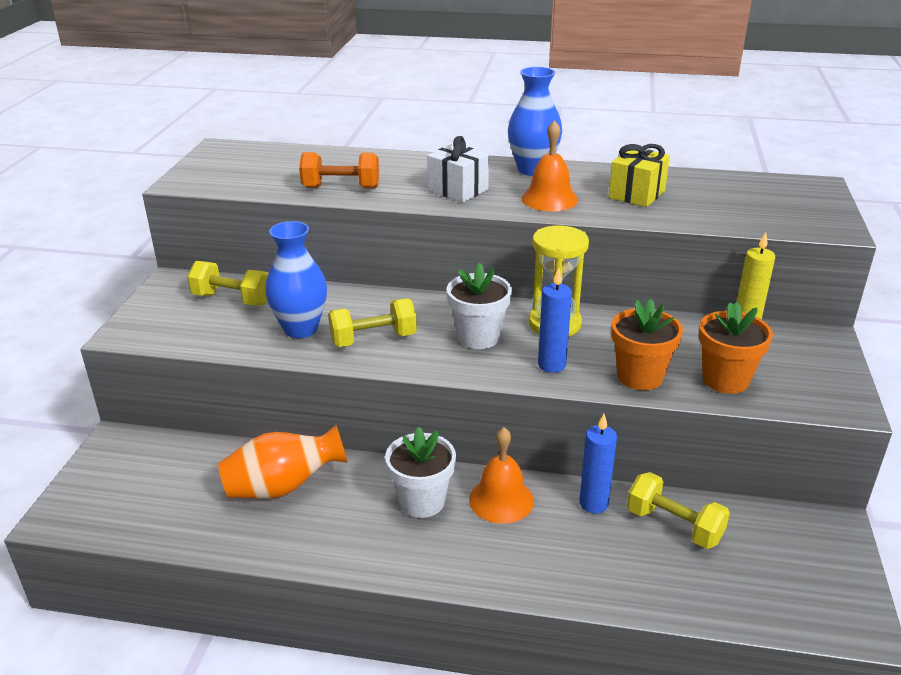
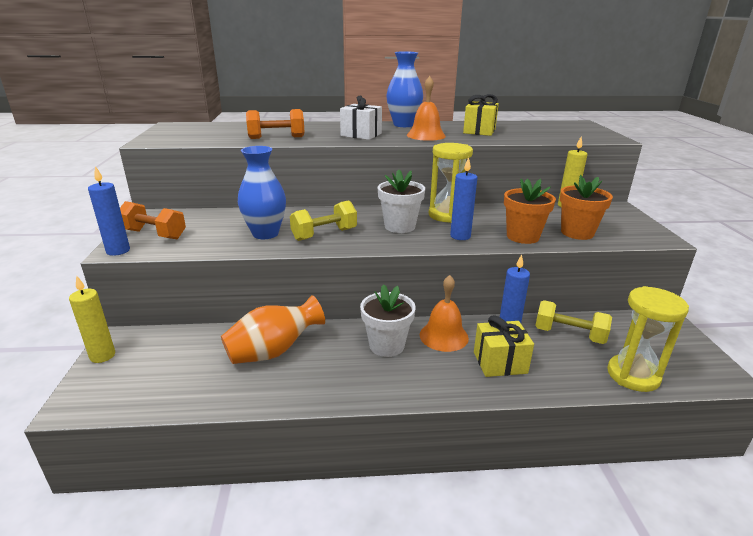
camera: 15 degrees left, 5 degrees down
(95, 461) = (102, 356): none -> yellow candle
(124, 336) = (118, 251): none -> blue candle
(170, 314) = (154, 234): none -> orange dumbbell
(232, 299) = (203, 222): yellow dumbbell -> none
(555, 550) = (500, 362): none -> yellow gift
(726, 600) = (633, 375): none -> yellow hourglass

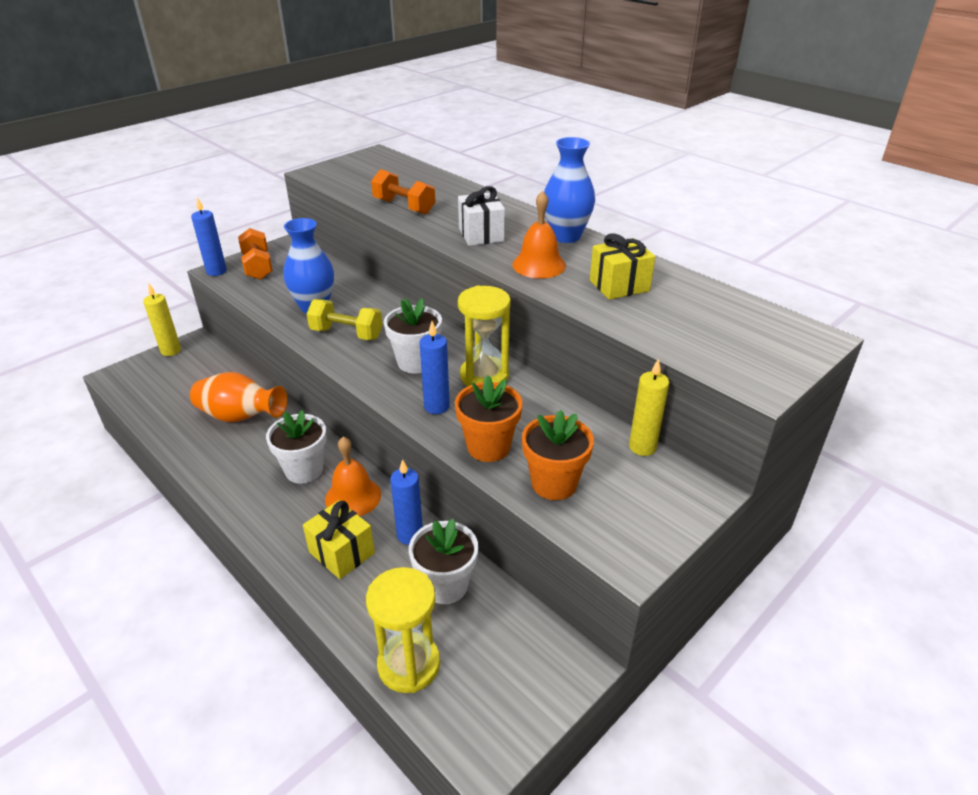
camera: 50 degrees right, 10 degrees up
(569, 335) = (445, 585): yellow dumbbell -> white flower pot

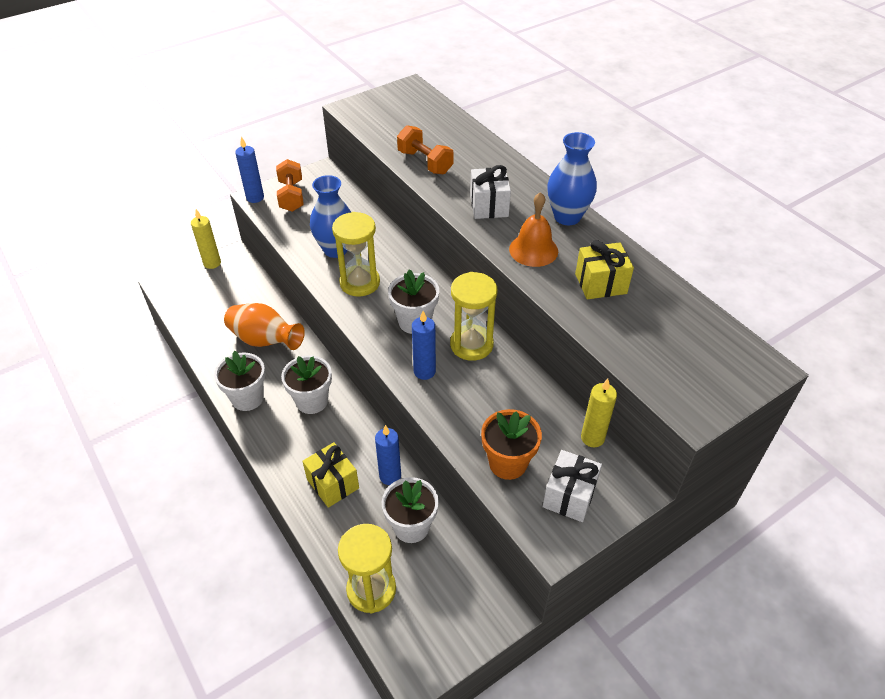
camera: 10 degrees right, 10 degrees up
(225, 476) = (247, 398): none -> white flower pot
(347, 334) = (360, 283): yellow dumbbell -> yellow hourglass
(353, 497) = (349, 433): orange bell -> none
(488, 447) = (460, 419): orange flower pot -> none
(633, 507) = (569, 496): none -> white gift

